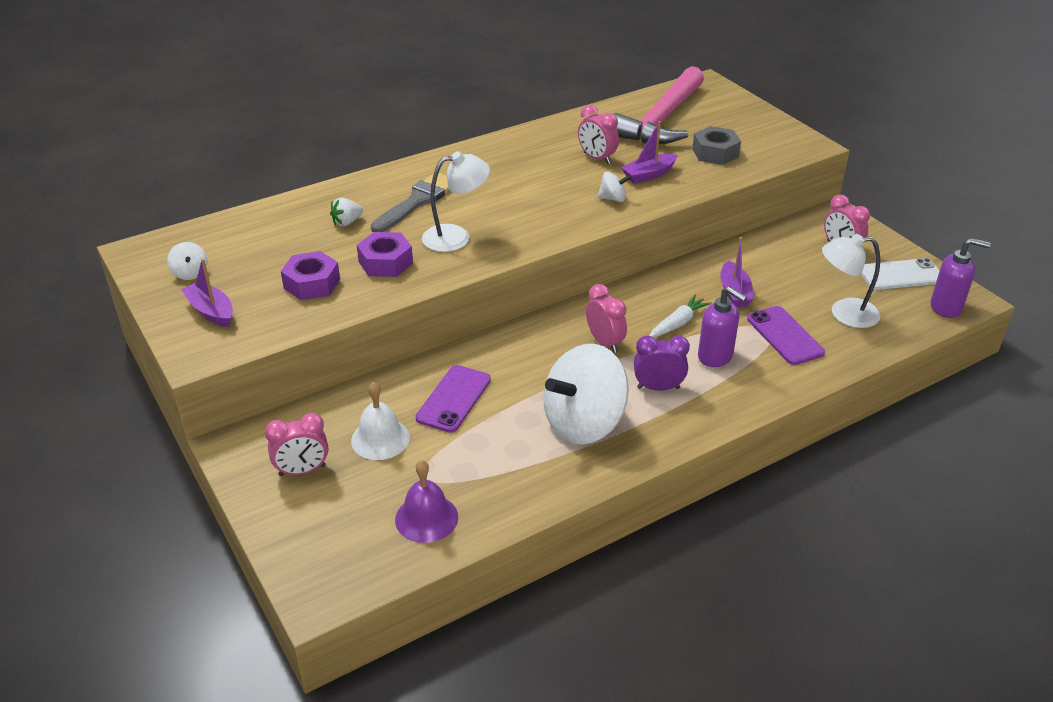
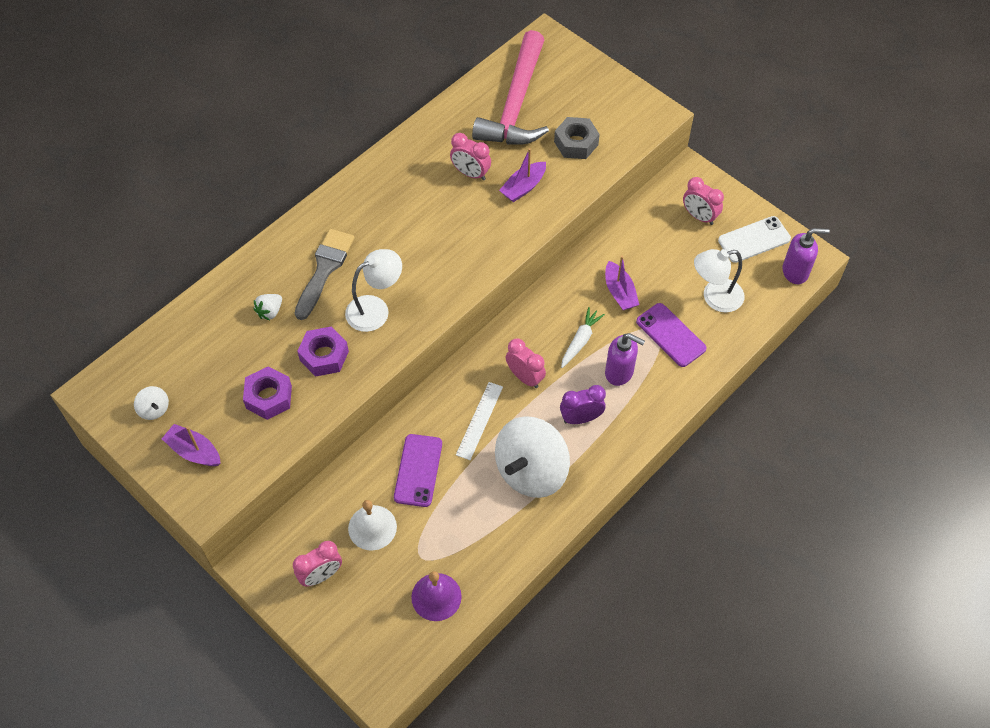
camera: 15 degrees left, 20 degrees up
(540, 369) = (479, 420): none -> white ruler
(613, 198) = (499, 227): white spinning top -> none

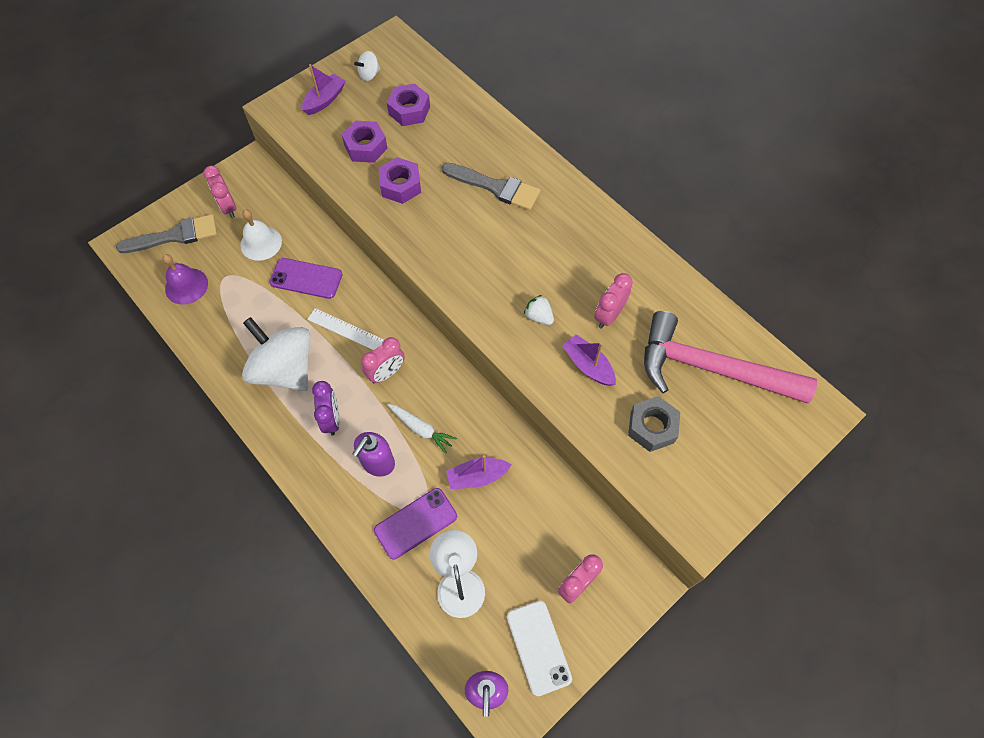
camera: 95 degrees right, 5 degrees up
(214, 360) = (409, 110): none -> purple nut
(270, 312) = (453, 147): white strawberry -> white strawberry (538, 316)
(365, 628) = (175, 236): none -> grey brush
(375, 309) = (446, 225): white lamp -> none

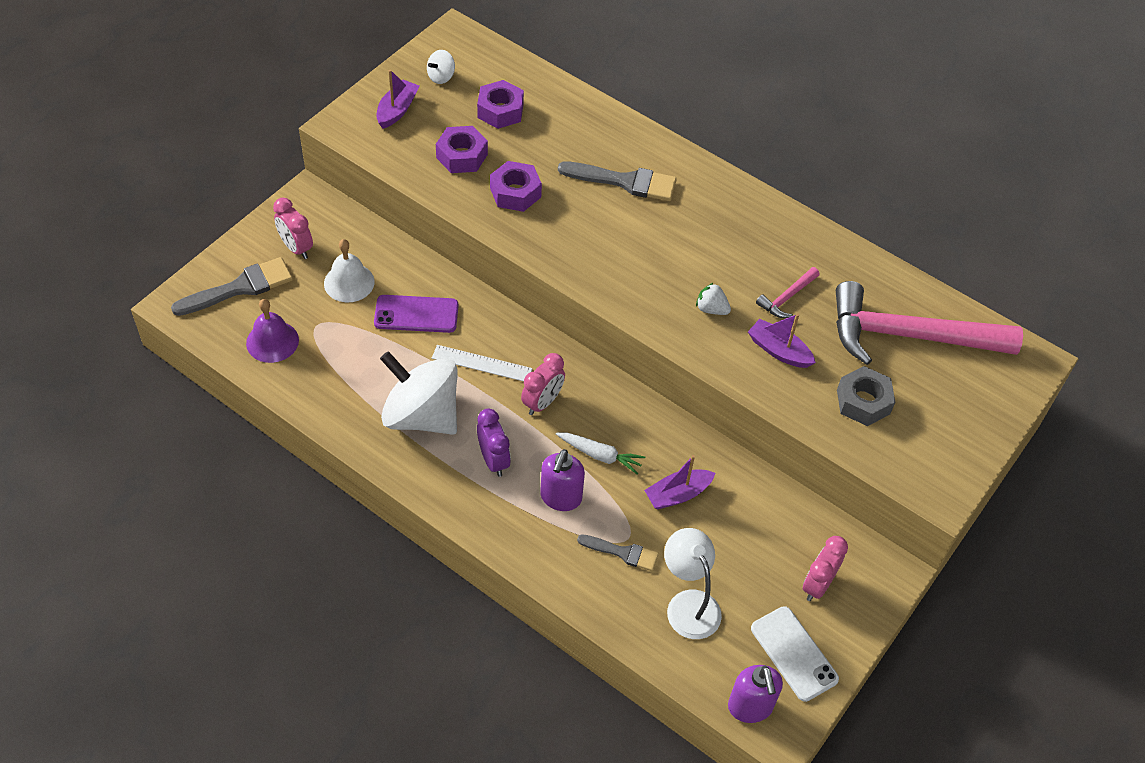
camera: 15 degrees left, 10 degrees down
(415, 523) = (622, 552): purple phone -> grey brush
(608, 315) = (787, 298): pink clock -> pink hammer

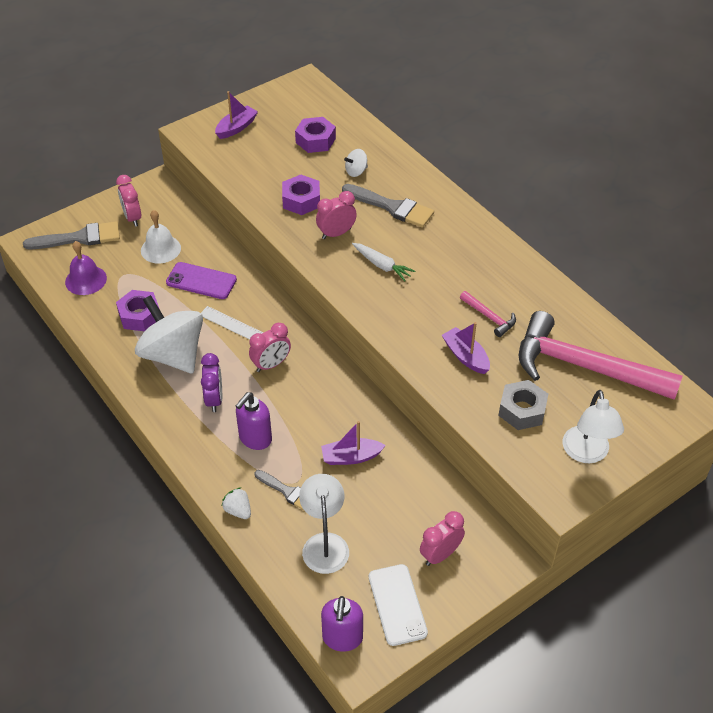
camera: 20 degrees right, 5 degrees down
(441, 77) = (280, 109): white spinning top -> white spinning top (356, 171)
(461, 156) = (271, 167): purple nut -> purple nut (139, 316)
(574, 227) = (336, 233): none -> pink clock
(600, 455) = (300, 413): white carrot -> white carrot (382, 265)
(711, 309) = (422, 314): white strawberry -> white strawberry (238, 510)
(787, 298) = (489, 317): pink hammer -> pink hammer turned 105 degrees counterclockwise
(948, 436) = (587, 453): none -> white lamp

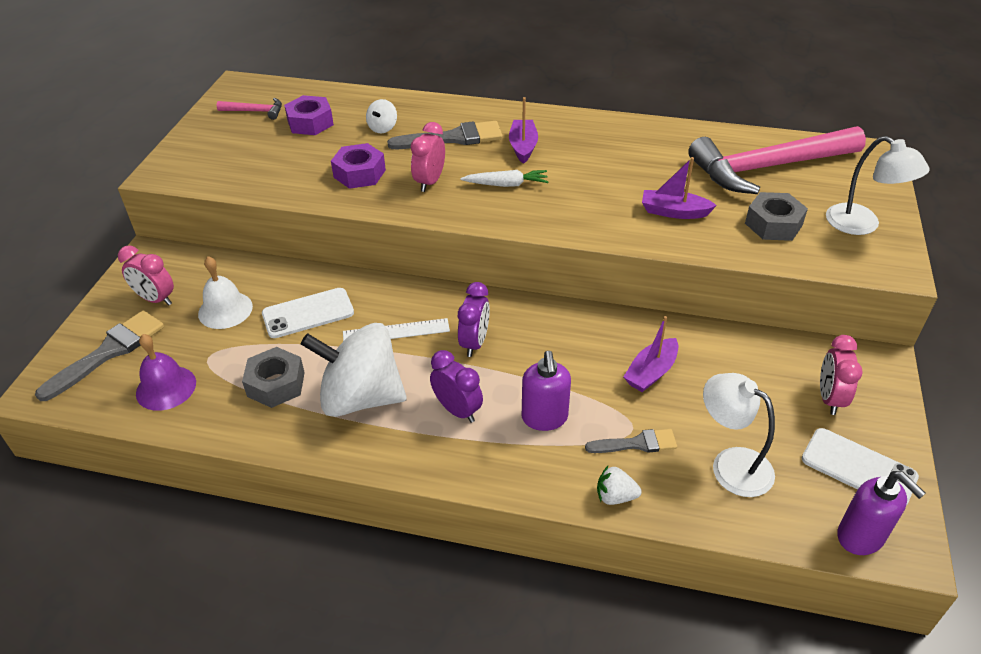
camera: 40 degrees left, 5 degrees down
(139, 316) = (276, 384): purple nut -> grey nut
(201, 281) = (308, 313): purple phone -> white phone
(236, 128) = (212, 148): purple boat -> purple boat (523, 147)
(271, 364) = (474, 343): pink clock -> purple clock
(489, 317) = (650, 174): pink hammer -> pink hammer (255, 111)

